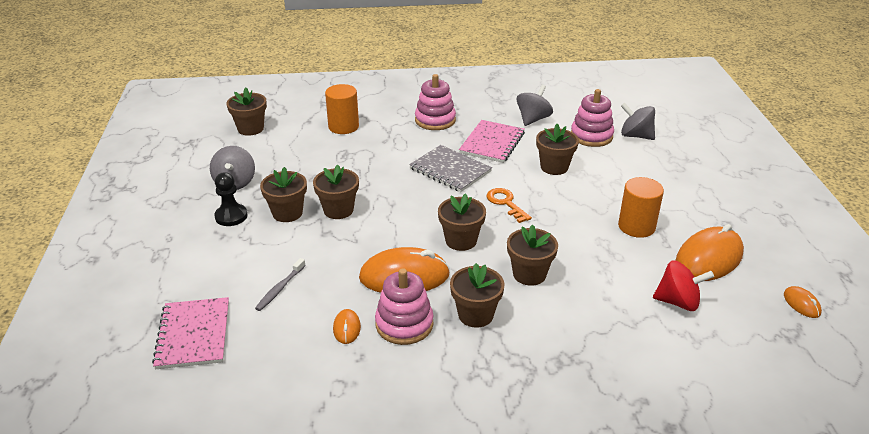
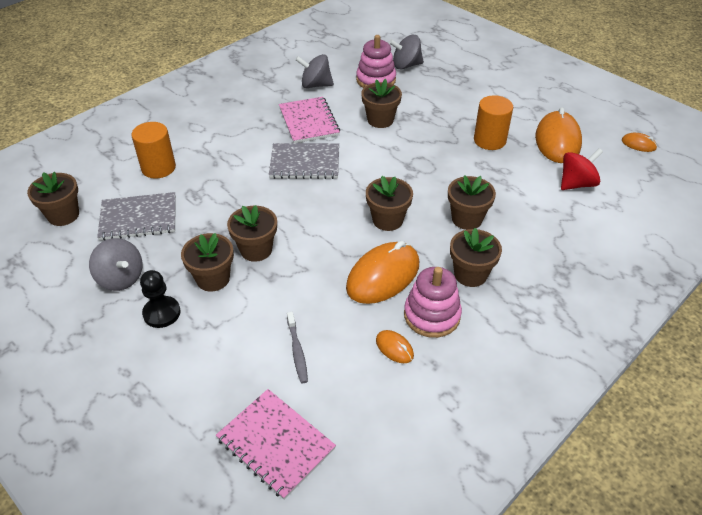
camera: 40 degrees left, 10 degrees up
(291, 152) = (138, 218): none -> grey notebook
(435, 120) = (236, 122): pink stacking toy -> none
(506, 203) = (382, 169): orange key -> none
(533, 119) = (315, 85): grey spinning top -> grey spinning top turned 75 degrees counterclockwise

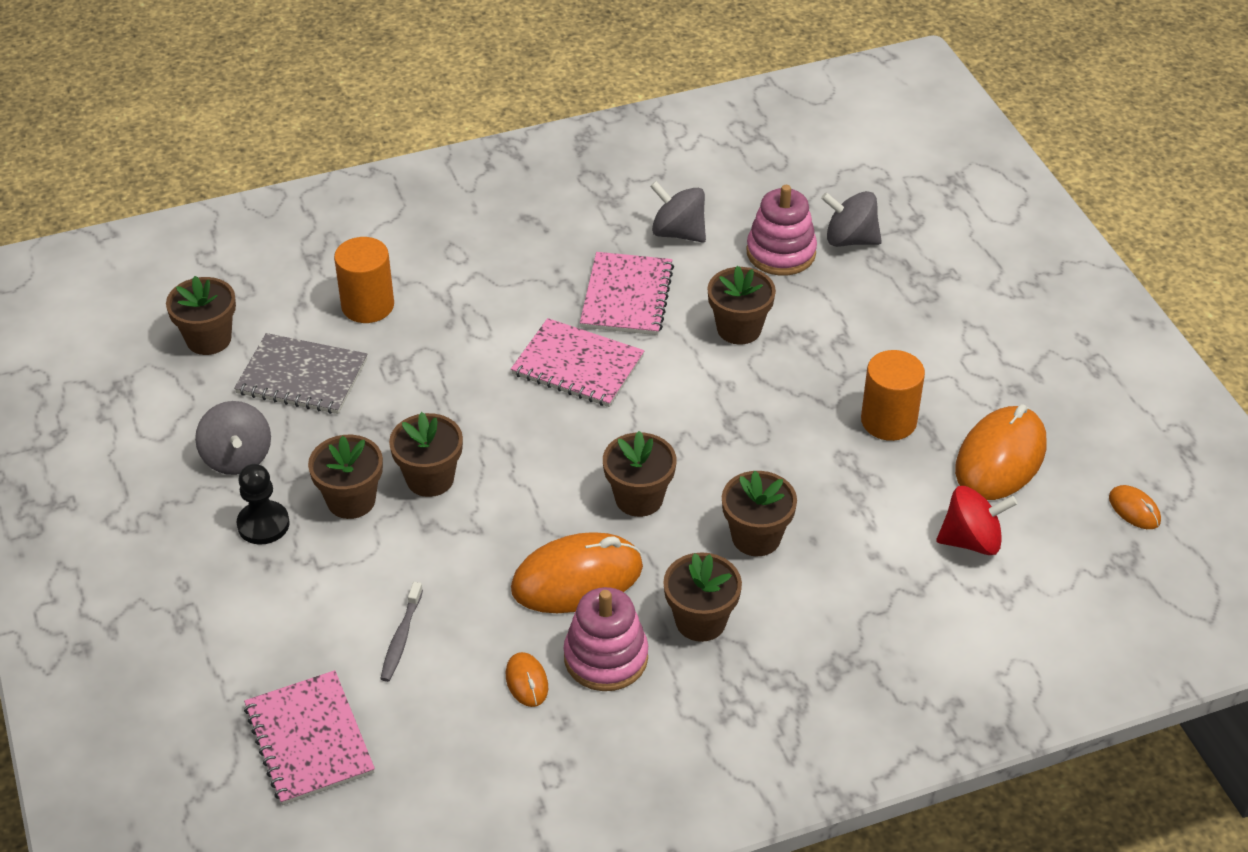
camera: 25 degrees right, 0 degrees up
(305, 163) = (577, 365): grey notebook -> pink notebook

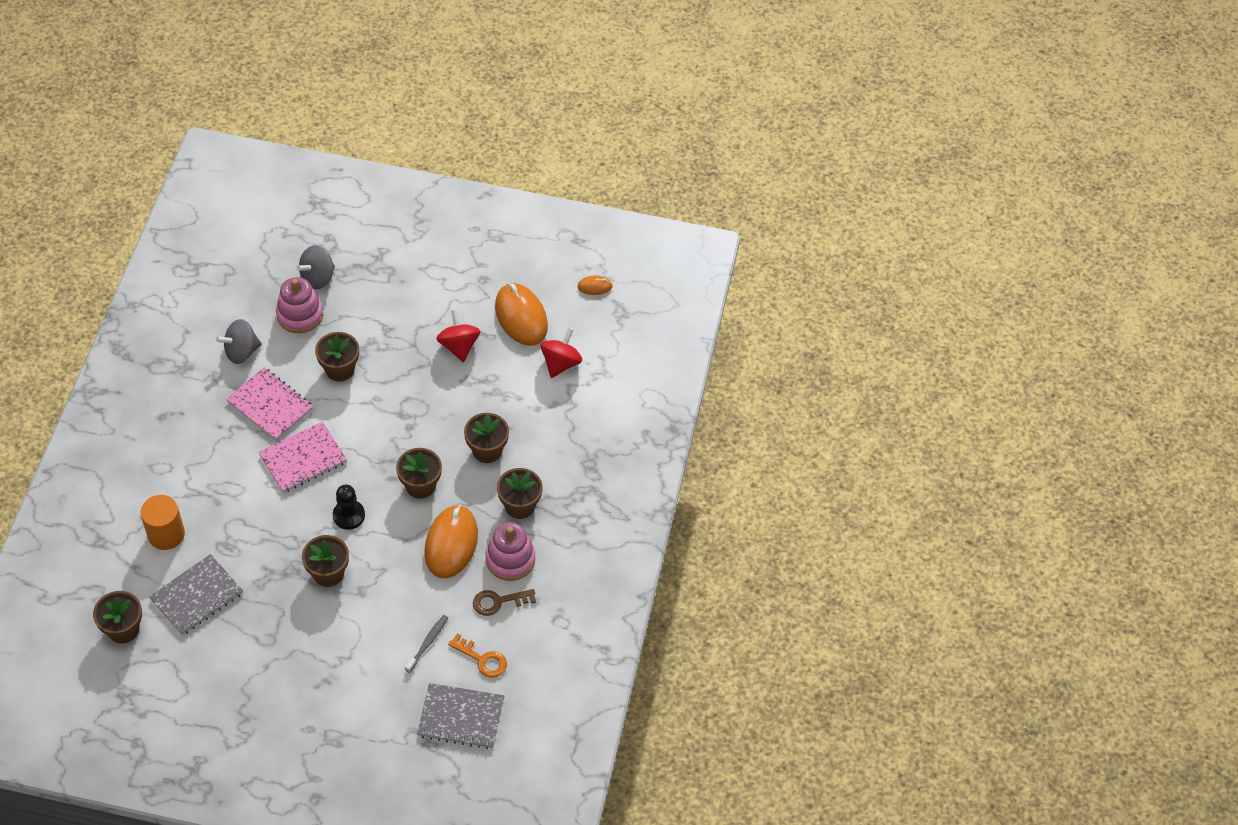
camera: 60 degrees left, 10 degrees up
(237, 458) = (234, 659): grey spinning top -> none
(263, 524) = (296, 669): black pawn -> black pawn (349, 515)
(309, 740) = (461, 717): pink notebook -> grey notebook
(351, 500) = (313, 618): brown flower pot -> none
(401, 638) = (427, 643): grey toothbrush -> grey toothbrush turned 105 degrees counterclockwise
(420, 714) = (482, 659): none -> orange key
(526, 681) = (498, 602): orange mouse -> brown key
(888, 421) = (459, 346): orange cylinder -> red spinning top

